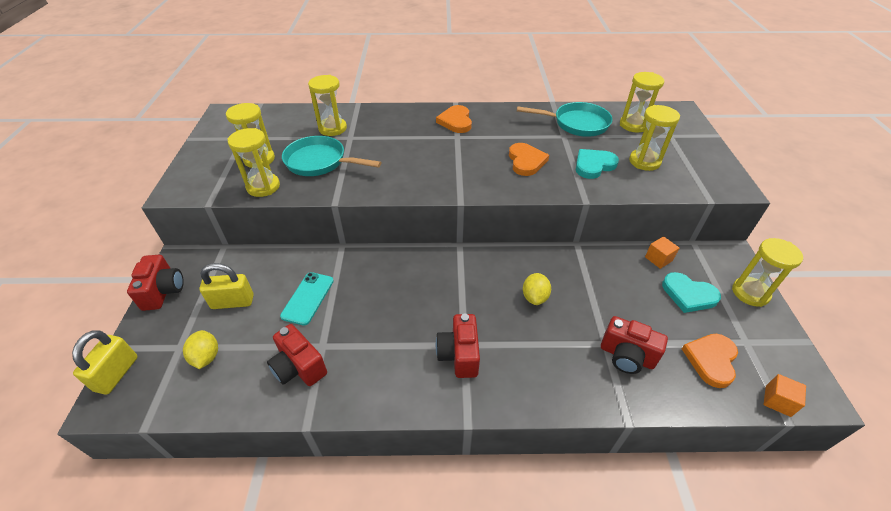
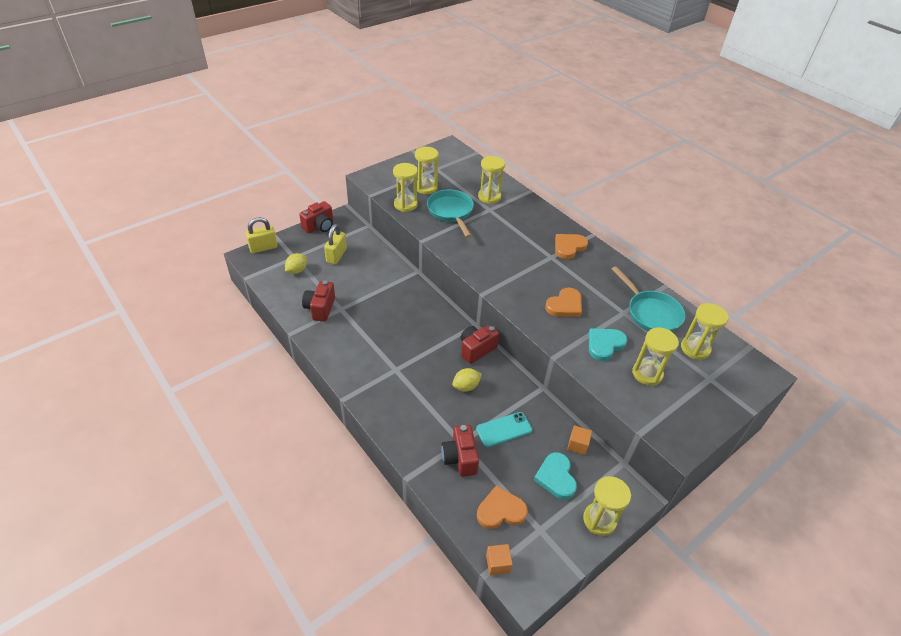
camera: 50 degrees right, 0 degrees up
(233, 302) = (336, 256): yellow padlock -> yellow padlock turned 60 degrees clockwise
(308, 298) = (366, 282): turquoise phone -> turquoise phone (504, 429)
(459, 355) = (386, 371): red camera -> red camera (476, 349)
(593, 165) = (604, 345): turquoise heart -> turquoise heart turned 60 degrees counterclockwise

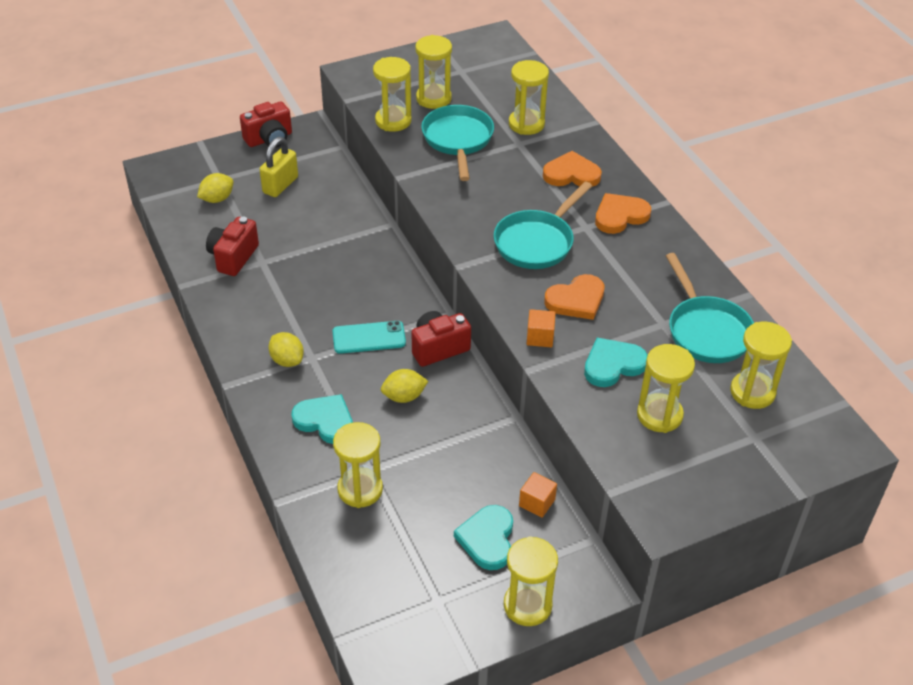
camera: 15 degrees right, 0 degrees up
(263, 248) = (180, 160): yellow padlock -> none
(380, 374) = (287, 360): none -> yellow lemon
(420, 413) = (325, 421): none -> turquoise heart
(460, 458) = (360, 489): red camera -> yellow hourglass
(498, 564) = (362, 630): orange cube -> orange cube (540, 337)
(500, 510) = (391, 566): orange heart -> orange heart (571, 174)
(504, 429) = (437, 463): turquoise phone -> turquoise phone (369, 338)
(525, 271) = (537, 242): none -> turquoise pan

